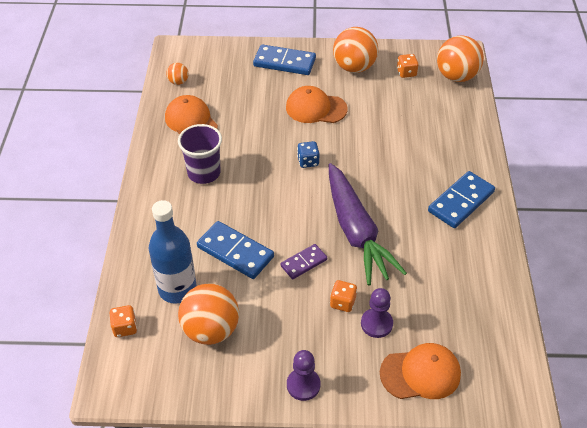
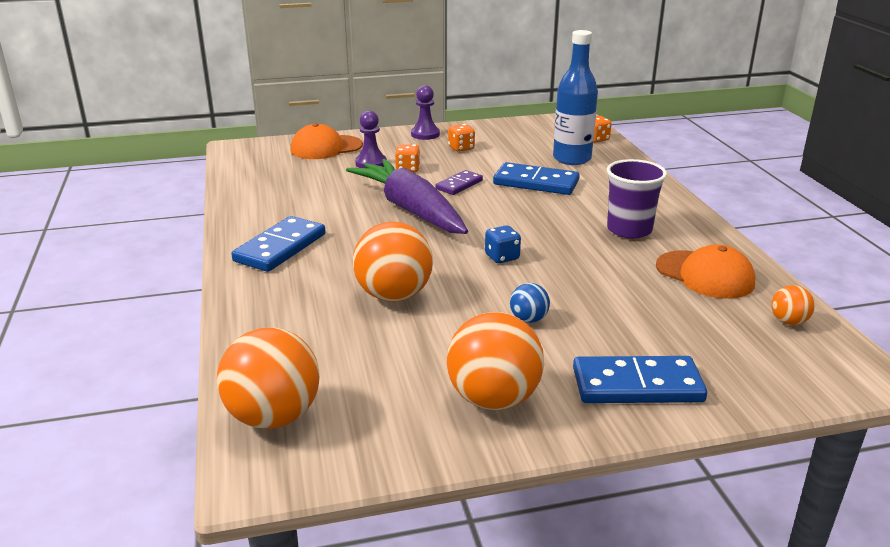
camera: 165 degrees right, 20 degrees down
(211, 330) = (521, 146): orange ball -> orange ball (394, 295)
(316, 108) = (528, 319): orange cap -> blue ball
(406, 73) = (382, 406): orange dice -> orange dice (461, 148)

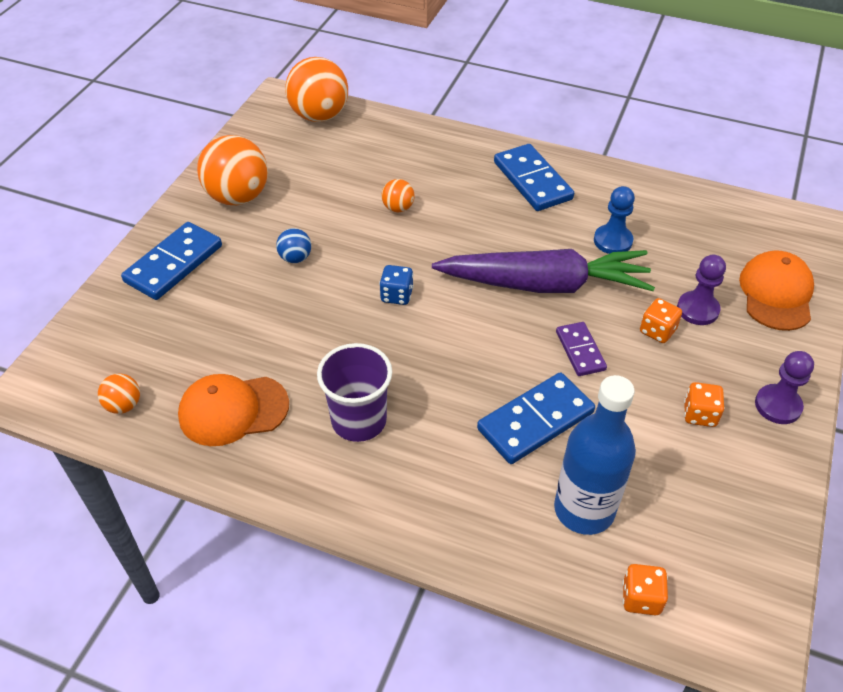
camera: 125 degrees right, 20 degrees up
(329, 200) = (613, 241): none -> blue pawn
(394, 295) = (398, 208): orange ball -> orange ball, size x0.48

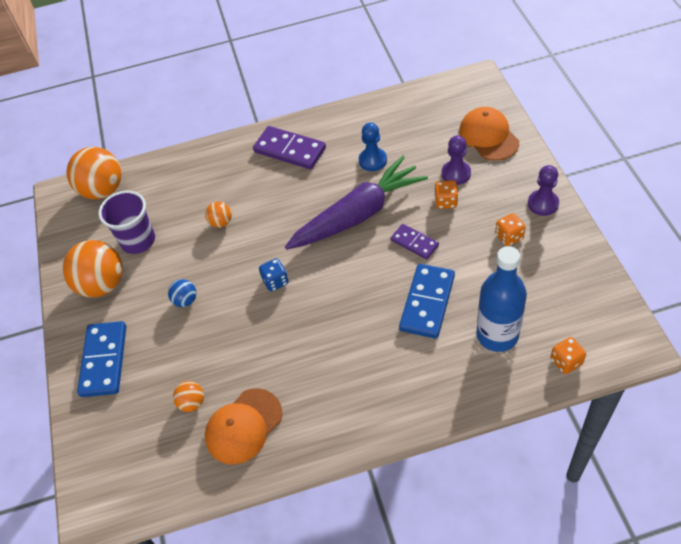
camera: 30 degrees left, 5 degrees up
(124, 405) = (168, 476): orange ball -> orange ball (192, 403)
(359, 420) = (327, 376): purple cup -> purple cup (138, 241)
(532, 181) = (289, 150): blue domino -> purple domino

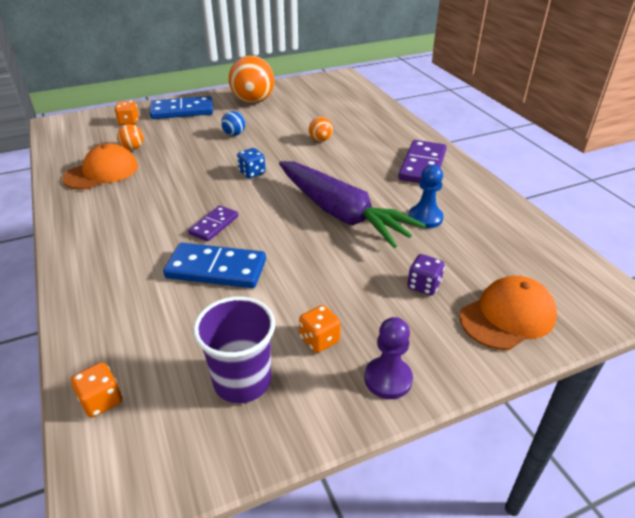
camera: 75 degrees right, 15 degrees down
(103, 190) = (348, 89): orange ball -> none
(138, 241) = (297, 108): purple cup -> purple cup (242, 381)
(243, 426) = (102, 172): orange cap -> orange cap turned 105 degrees clockwise
(414, 243) = (303, 255): purple domino -> purple domino (214, 225)
(445, 202) = (372, 278): orange dice -> orange dice (129, 122)
(456, 173) = (423, 285): purple pawn -> purple dice
(497, 335) = (160, 329): blue bottle -> none

